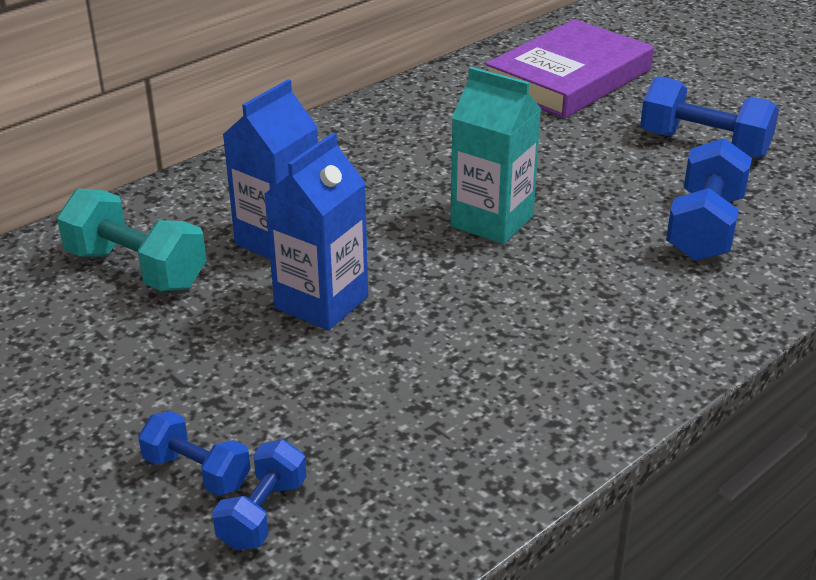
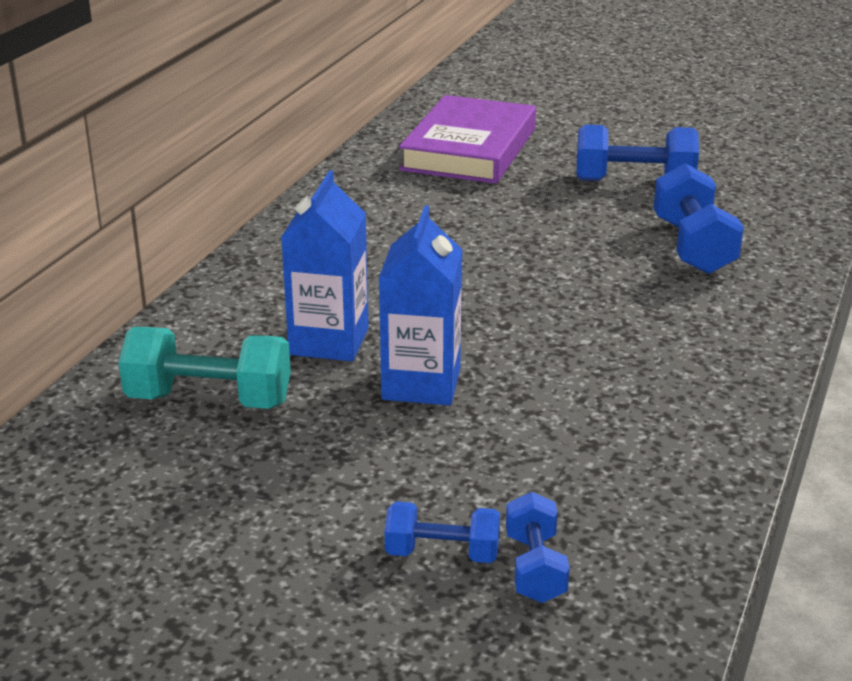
camera: 25 degrees left, 5 degrees down
(492, 221) = (511, 281): turquoise carton -> none

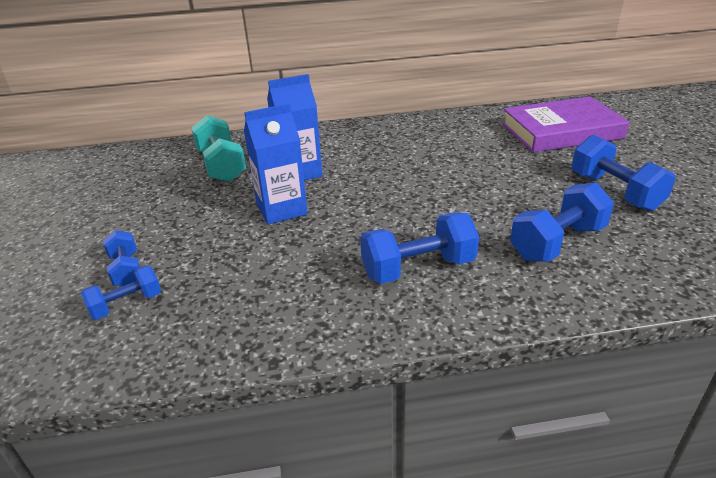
camera: 60 degrees right, 5 degrees up
(662, 335) = (418, 268): none -> blue dumbbell

